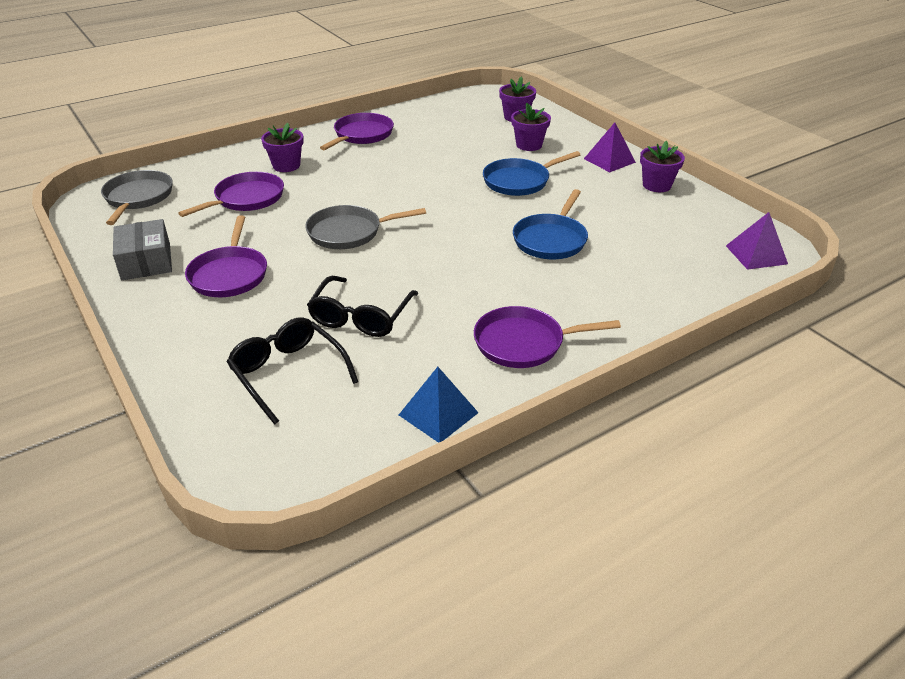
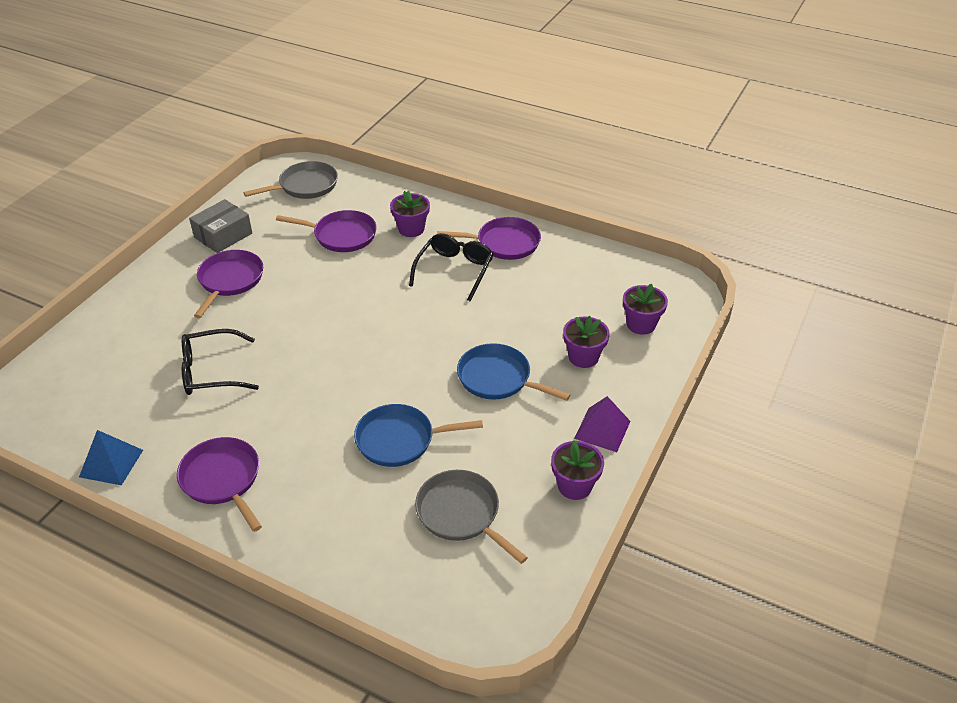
camera: 60 degrees right, 5 degrees up
(229, 274) = (230, 281): purple pan -> purple pan turned 135 degrees clockwise
(288, 373) = (125, 366): black glasses -> black glasses (454, 270)
(349, 232) = (327, 312): grey pan -> grey pan (461, 514)
(756, 254) = (478, 612): purple pyramid -> none

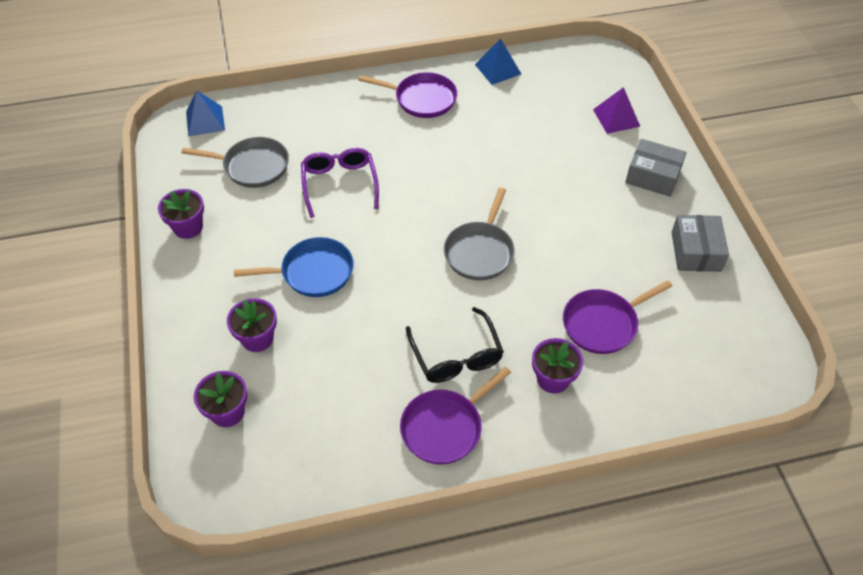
camera: 140 degrees right, 10 degrees up
(163, 291) = (653, 176): none -> grey box
(211, 371) = (524, 147): black glasses -> none
(230, 281) = (621, 216): purple pan -> none
(305, 186) = (722, 360): grey pan -> grey pan (480, 251)
(400, 440) = (339, 184): blue pan -> purple glasses
(462, 613) = (205, 121): none -> blue pyramid
(602, 429) = (195, 281): purple pyramid -> purple pyramid (616, 117)

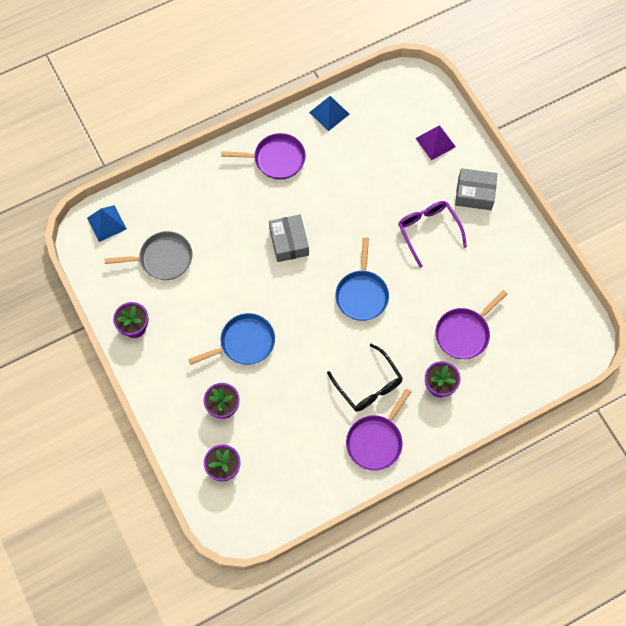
camera: 15 degrees left, 15 degrees up
(339, 184) = (237, 259): purple glasses -> purple glasses (428, 231)
(480, 251) = (362, 294): grey pan -> blue pan
(696, 251) = (518, 255): grey box -> grey box (289, 242)

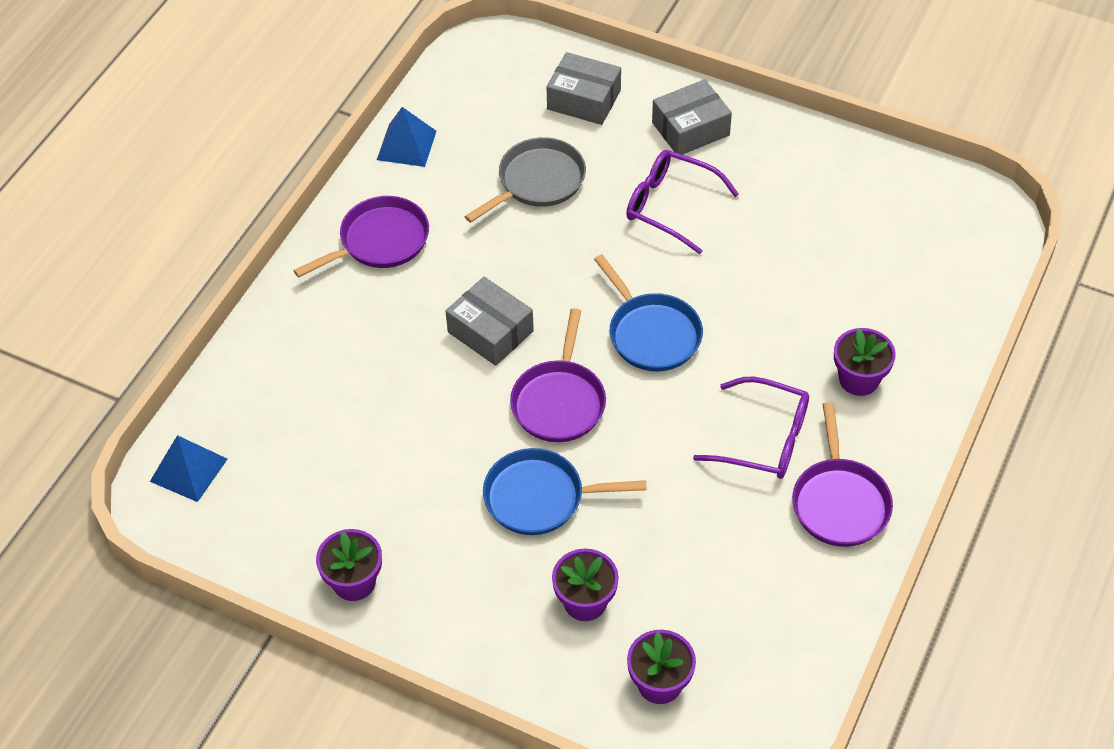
camera: 35 degrees left, 15 degrees down
(163, 259) = (319, 464): grey pan -> grey pan (537, 181)
(244, 343) = (540, 497): blue pan -> blue pan turned 120 degrees counterclockwise
(368, 385) = (764, 439): black glasses -> purple glasses
(435, 142) = (584, 100): purple pyramid -> grey box
(464, 333) = (831, 296): purple pan -> purple pan (559, 401)

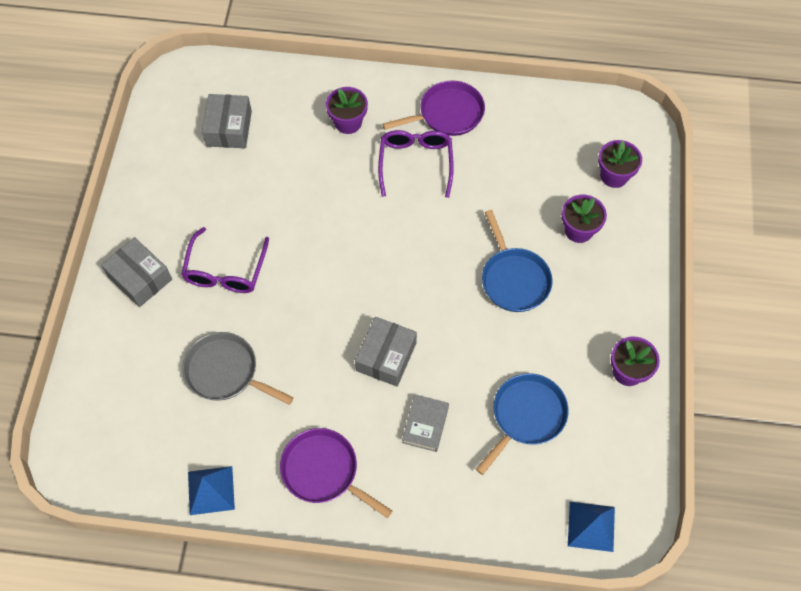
camera: 110 degrees left, 10 degrees up
(388, 346) = (425, 424): none -> grey book
(559, 401) = (431, 291): purple pan -> none
(584, 100) = (124, 365): grey box -> grey box (229, 128)
(651, 334) = (351, 250): blue pan -> blue pan (526, 416)

